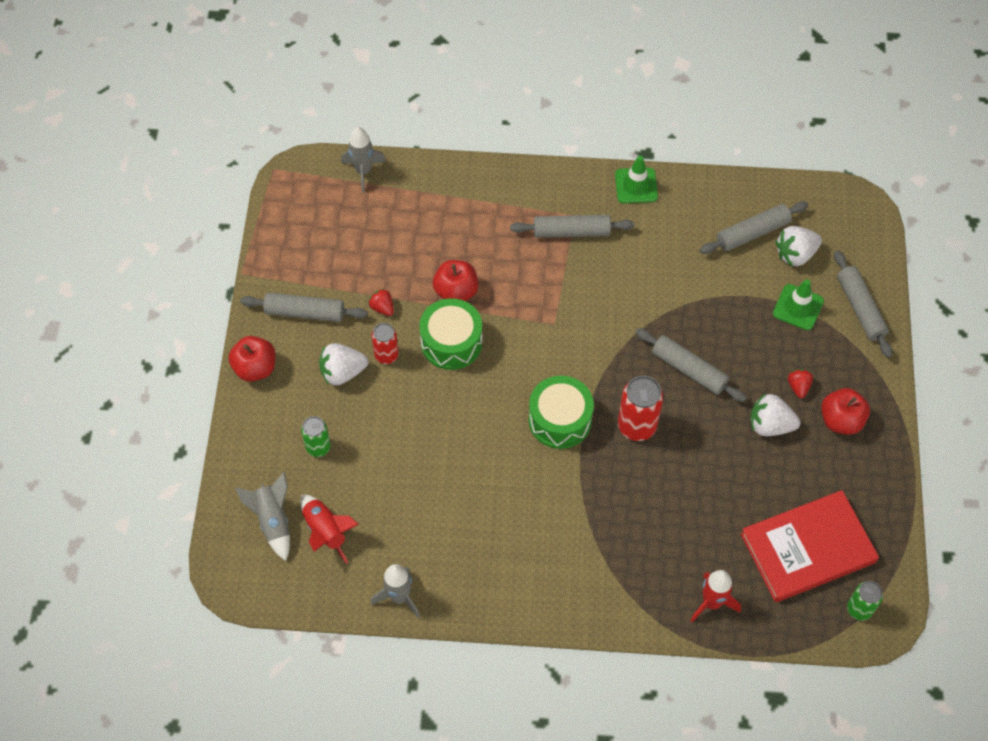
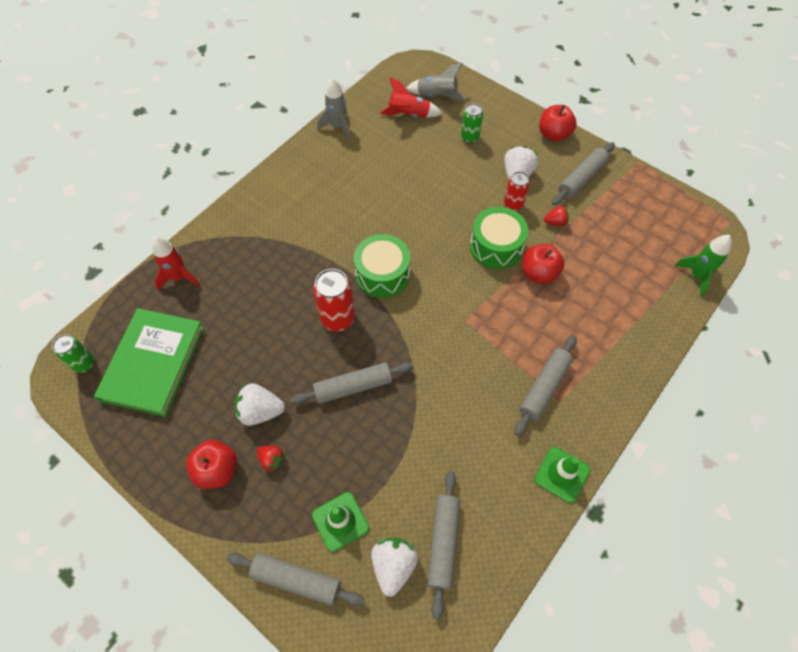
camera: 125 degrees right, 0 degrees up
(363, 171) = (697, 275): grey rocket -> green rocket
(770, 425) = (260, 411): white strawberry -> white strawberry turned 135 degrees counterclockwise
(807, 548) = (153, 363): red book -> green book

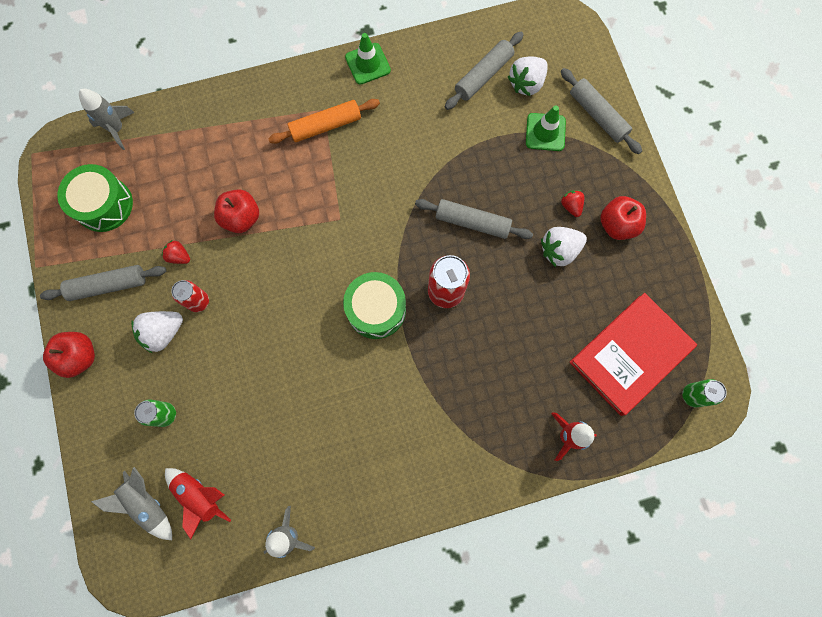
camera: 145 degrees left, 15 degrees up
(153, 363) = (630, 354): green book -> red book
(260, 411) = (559, 250): white strawberry -> white strawberry turned 120 degrees clockwise
(496, 246) = (254, 268): green drum -> green drum (104, 204)
(544, 387) = (325, 126): grey rolling pin -> orange rolling pin
(697, 275) = (117, 129): green rocket -> grey rocket

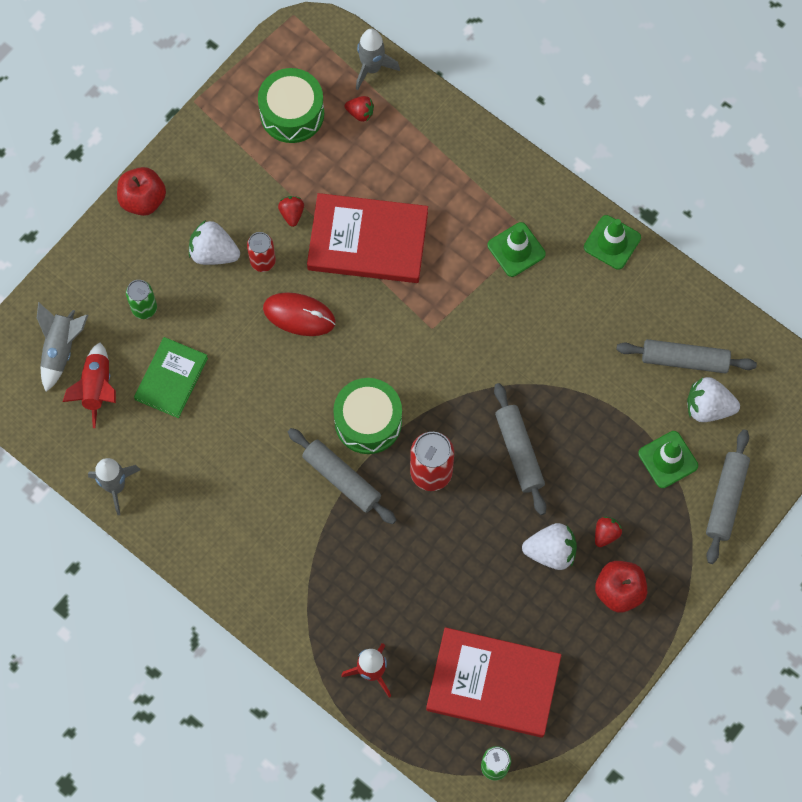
camera: 55 degrees right, 5 degrees down
(108, 285) = (222, 174): grey rolling pin -> grey rolling pin (342, 479)
(143, 159) = (360, 113): none -> red strawberry
(236, 431) = (171, 378): none -> green book
(241, 218) = (368, 240): red apple -> red book
(260, 304) = (299, 315): none -> red mouse
(325, 126) = (516, 249): orange rolling pin -> green traffic cone
(559, 250) = (551, 551): white strawberry -> white strawberry turned 150 degrees clockwise

